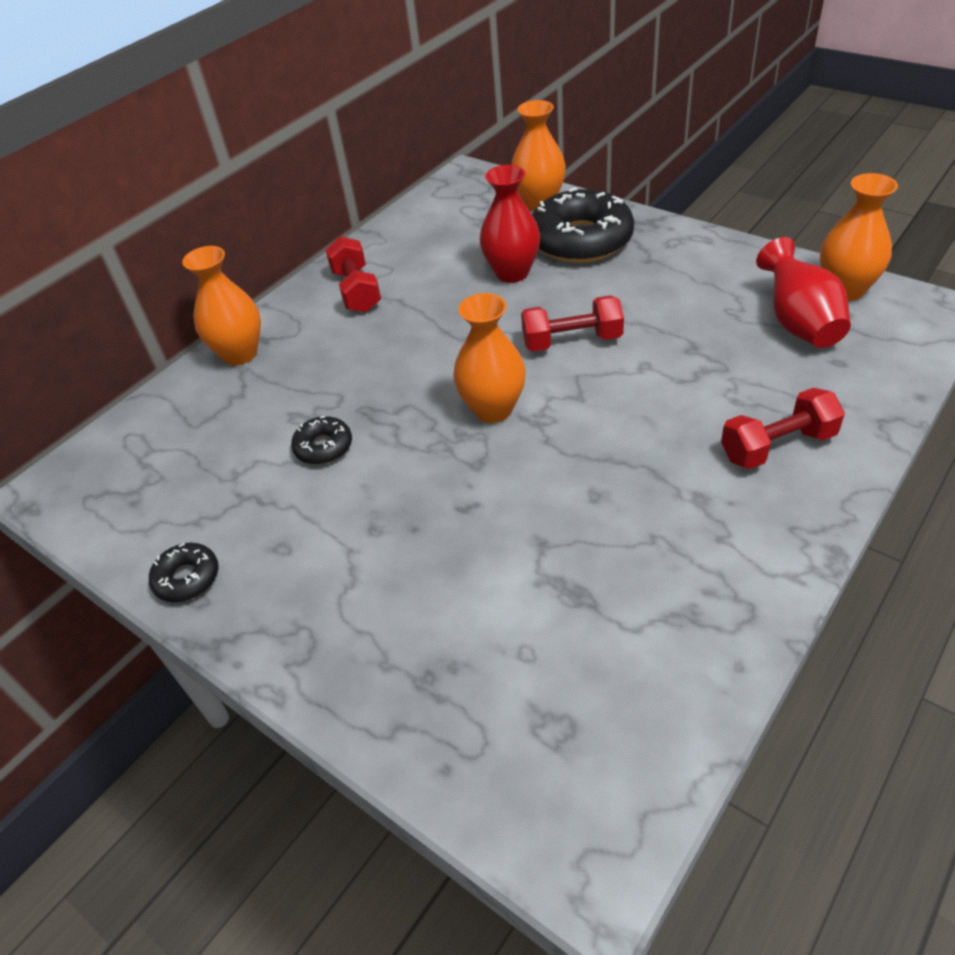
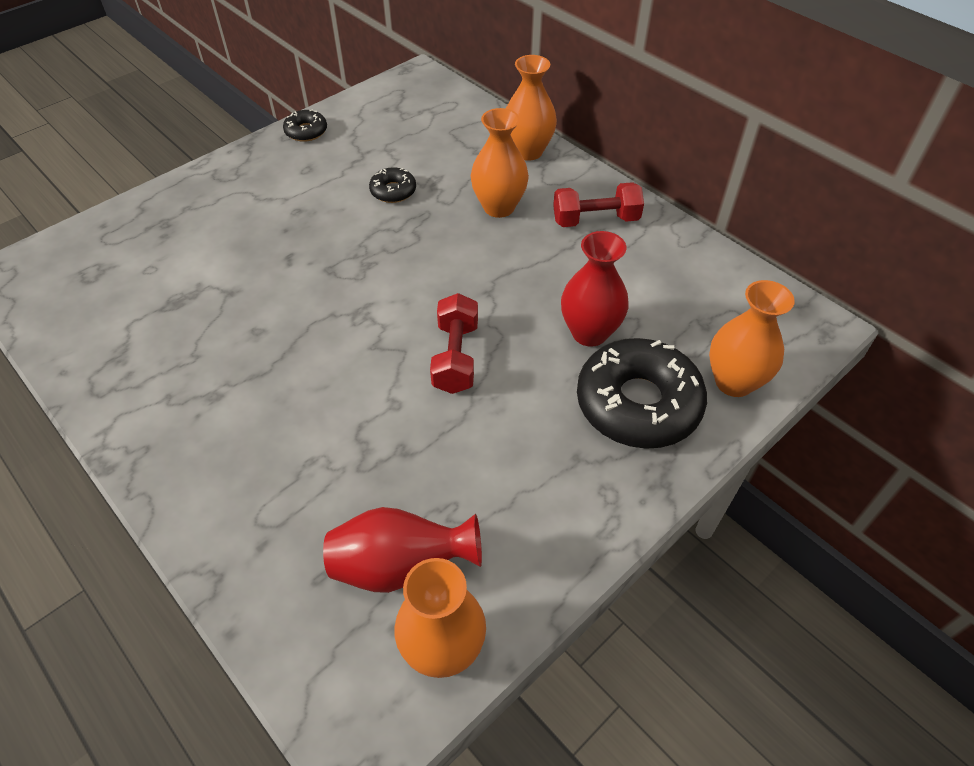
camera: 95 degrees right, 5 degrees up
(493, 409) = (387, 287): orange vase -> orange vase (499, 207)
(777, 446) = (236, 472): red dumbbell -> none

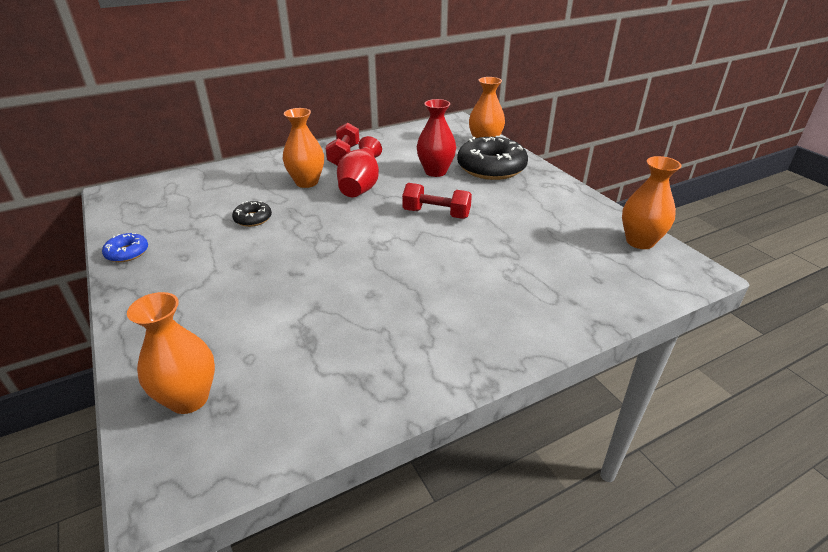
camera: 75 degrees left, 15 degrees down
(306, 131) = (127, 253): black donut -> blue donut
(400, 566) = (589, 249): red vase -> red vase (361, 187)
(528, 151) = (258, 165): orange vase -> orange vase (189, 399)

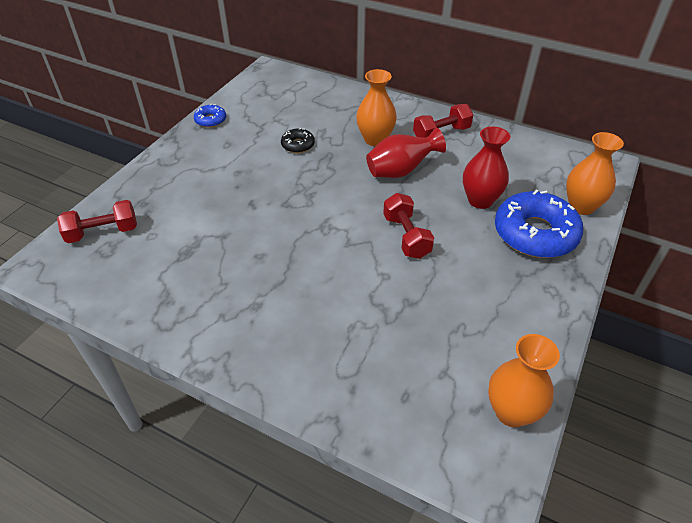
camera: 55 degrees right, 10 degrees up
(189, 399) = (103, 232): orange vase -> red dumbbell
(491, 168) = (535, 233): black donut -> blue donut

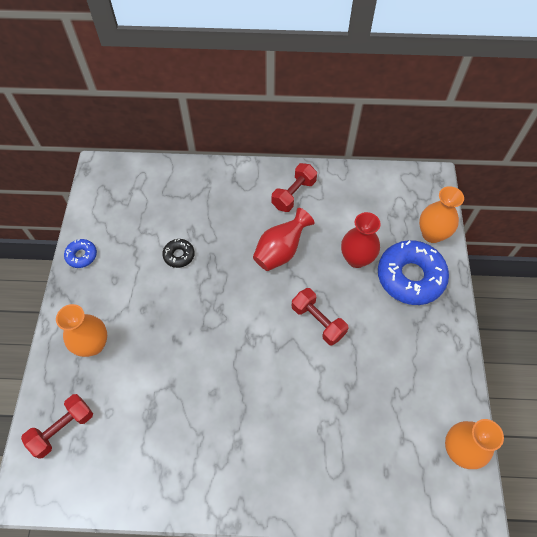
camera: 25 degrees left, 15 degrees up
(375, 139) = (242, 222): orange vase -> orange vase (93, 344)

